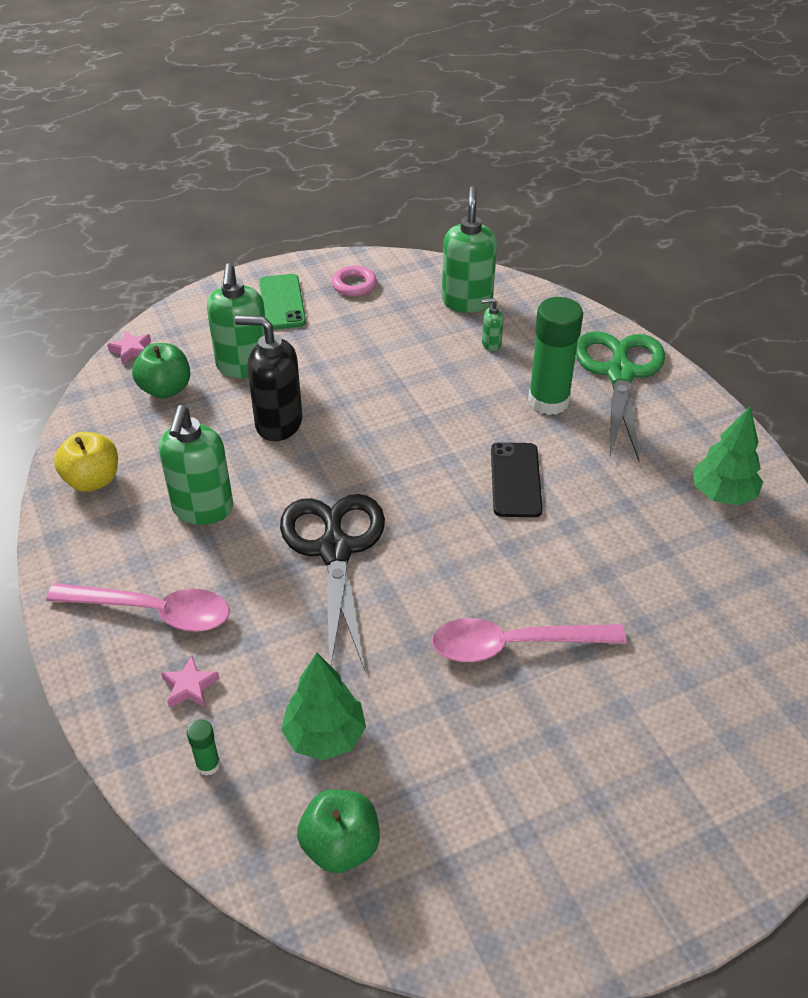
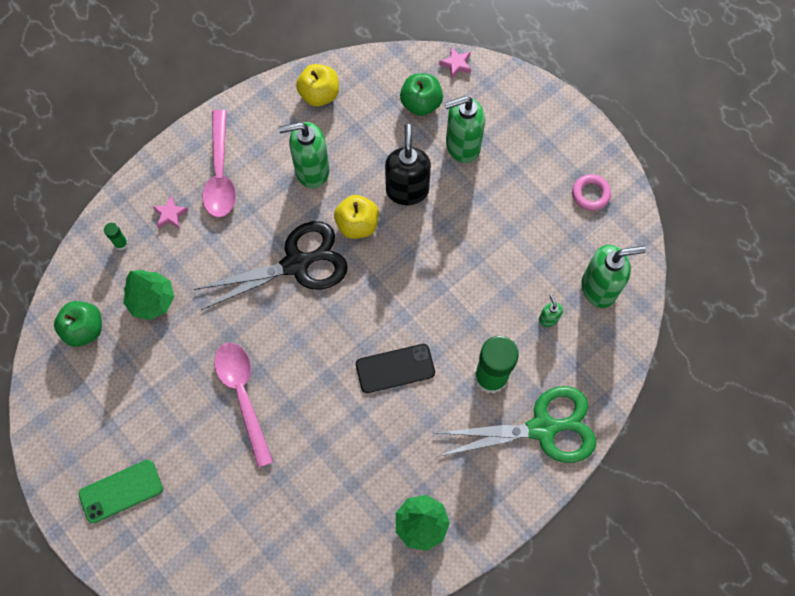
camera: 75 degrees right, 25 degrees up
(282, 302) = (548, 147): green phone -> green phone (121, 491)
(304, 478) = (357, 224): none -> yellow apple

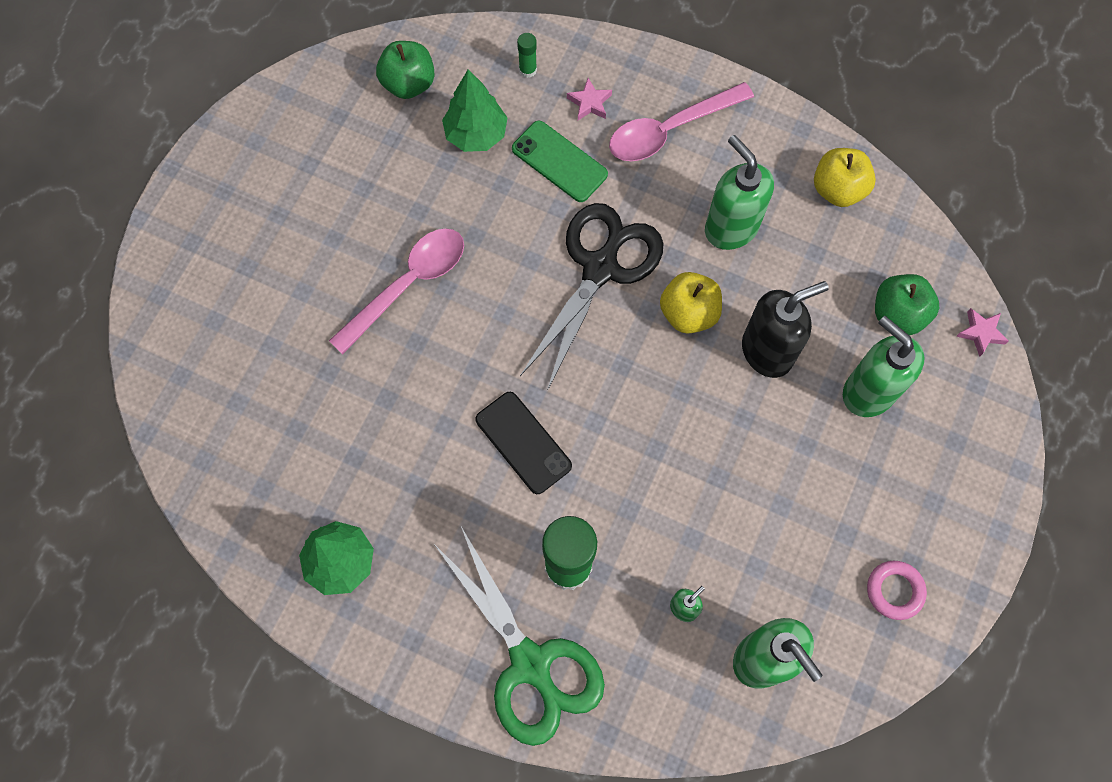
camera: 65 degrees right, 0 degrees up
(121, 491) = (241, 211): green phone -> green phone (559, 161)
(297, 264) = (600, 267): black scissors -> black scissors turned 105 degrees counterclockwise

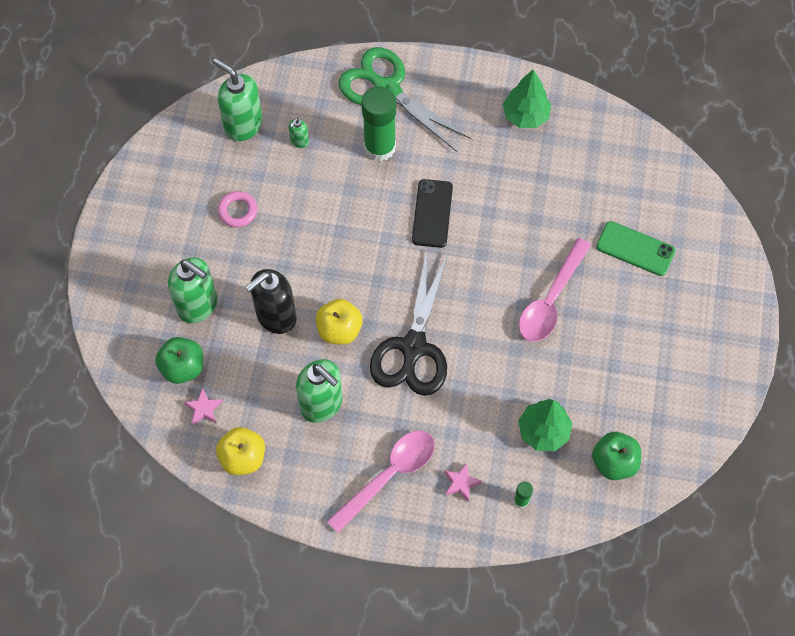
camera: 165 degrees right, 5 degrees down
(523, 442) = (432, 213): black phone -> black phone turned 60 degrees clockwise
(559, 161) = (470, 425): green phone -> green phone (635, 249)
(894, 591) = (164, 182): pink ring -> pink ring (238, 211)
(981, 333) = (119, 368): pink star -> pink star (204, 409)

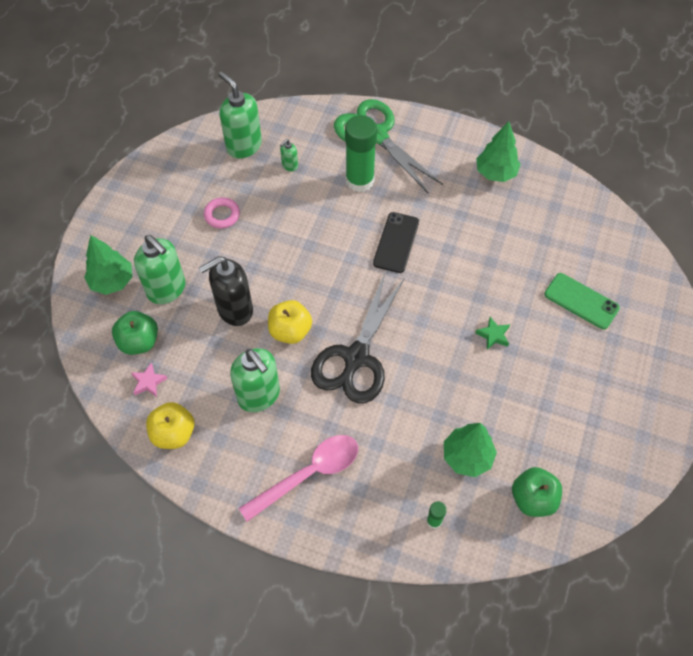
camera: 10 degrees right, 5 degrees down
(137, 306) = (112, 281): none -> green tree
(461, 483) = (377, 493): pink star -> none
(550, 300) = (493, 335): pink spoon -> green star

